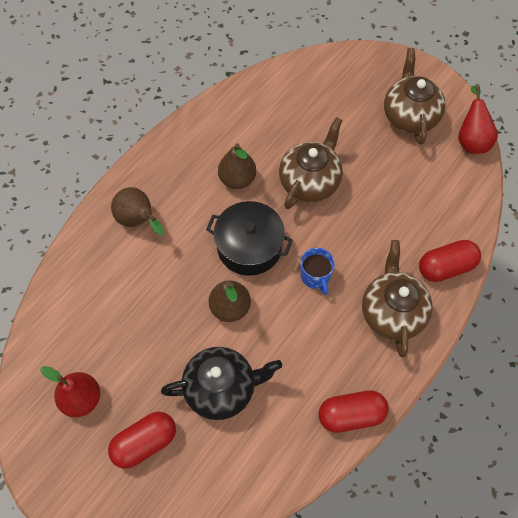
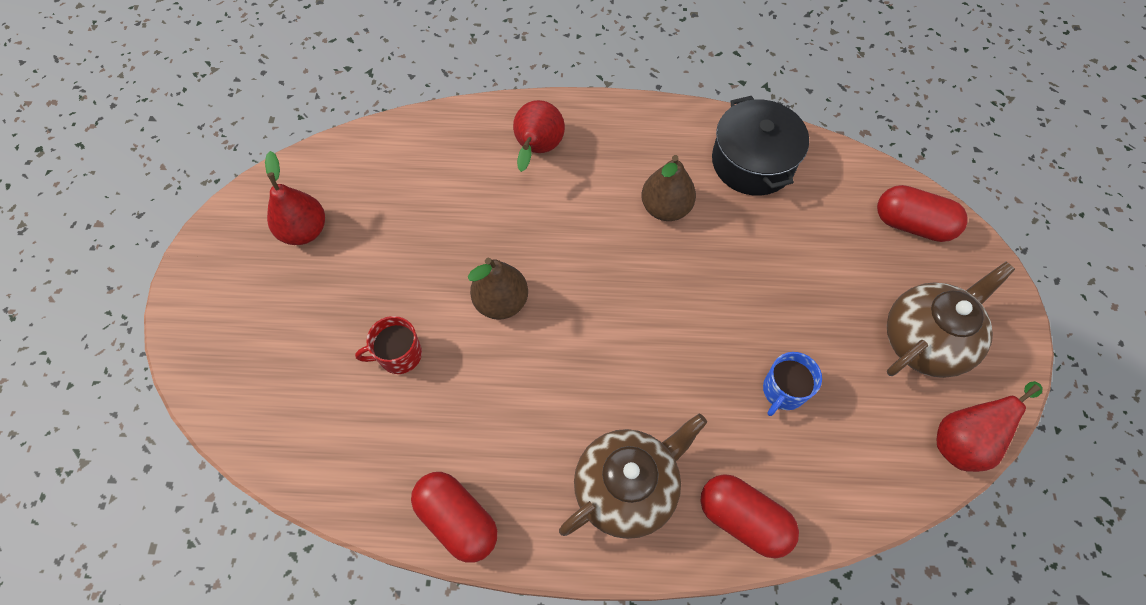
camera: 55 degrees right, 0 degrees up
(138, 221) = (537, 150): brown pear -> red pear
(145, 443) = (292, 319): red capsule -> red capsule (912, 224)
(221, 389) = (399, 355): black teapot -> red mug
(249, 247) = (591, 274): black pot -> black pot (752, 162)
(310, 182) = (727, 284): brown teapot -> none
(315, 276) = (608, 367): blue mug -> blue mug (783, 391)

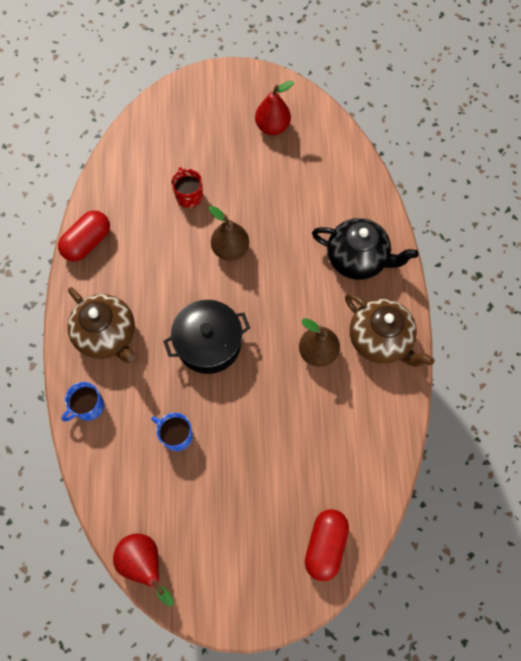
camera: 85 degrees right, 5 degrees up
(537, 150) = (358, 259): red pear -> black teapot
(743, 519) = (88, 406): red capsule -> blue mug
(752, 162) = (369, 417): black pot -> black pot (208, 343)
(925, 340) = (221, 543): brown teapot -> brown teapot (380, 340)

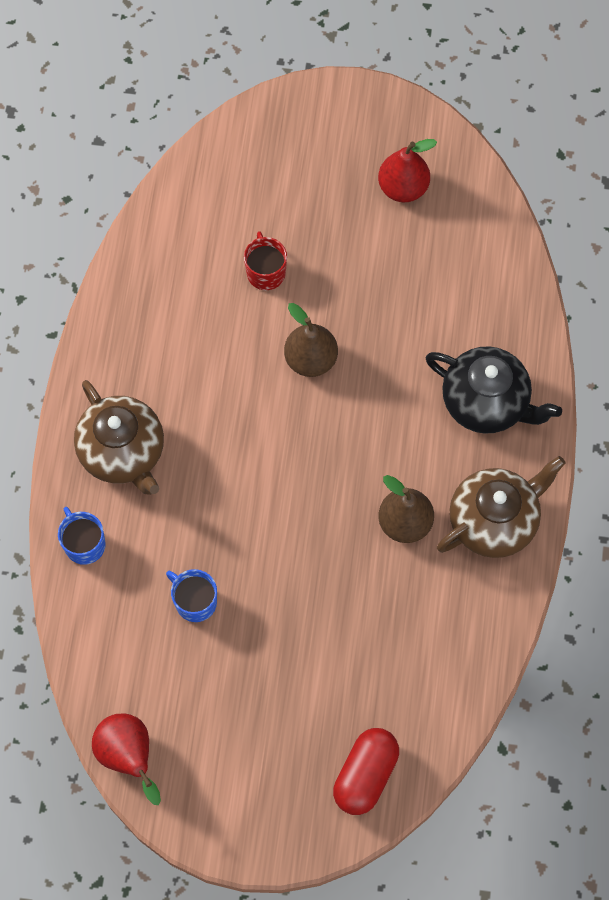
camera: 10 degrees right, 0 degrees up
(87, 242) = (114, 317): red capsule -> none
(88, 406) = (84, 544): blue mug -> blue mug turned 90 degrees clockwise
(208, 343) = (258, 486): black pot -> none
(380, 340) = (494, 521): brown teapot -> brown teapot turned 90 degrees counterclockwise

